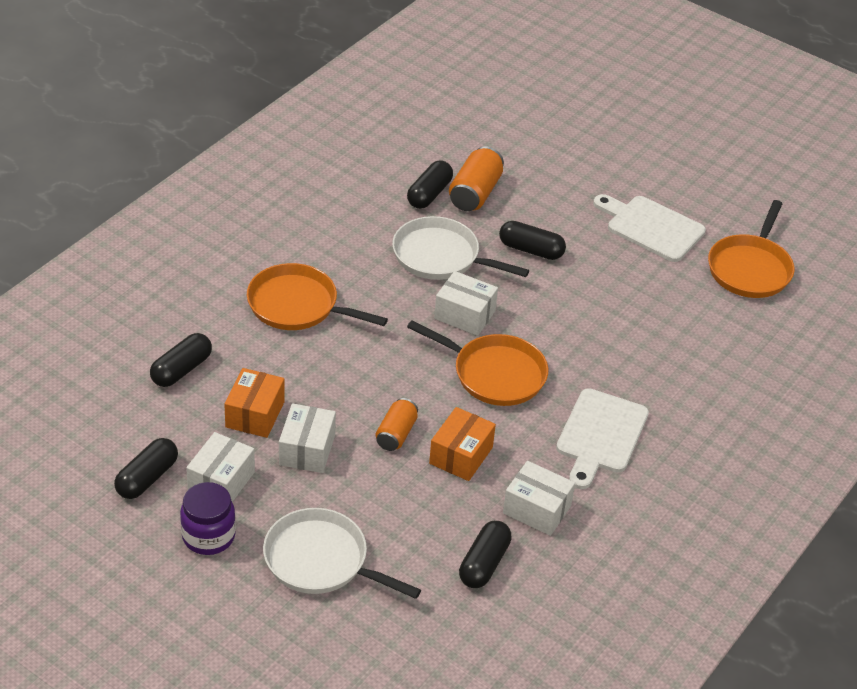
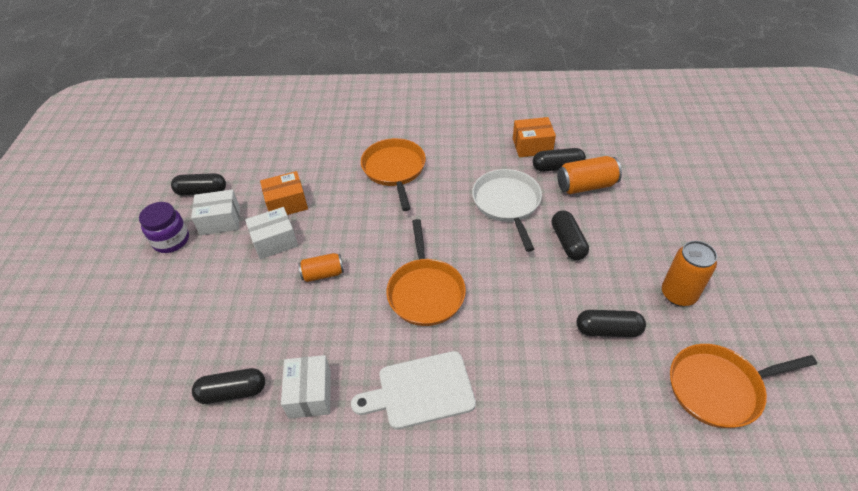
camera: 60 degrees right, 5 degrees up
(181, 370) = (298, 157): black capsule -> black capsule (608, 330)
(321, 560) = (181, 301): white pan -> none
(461, 455) = (330, 318): orange box -> orange box (532, 146)
(464, 315) = (466, 245): white box -> none
(651, 227) = (678, 294): white cutting board -> orange can

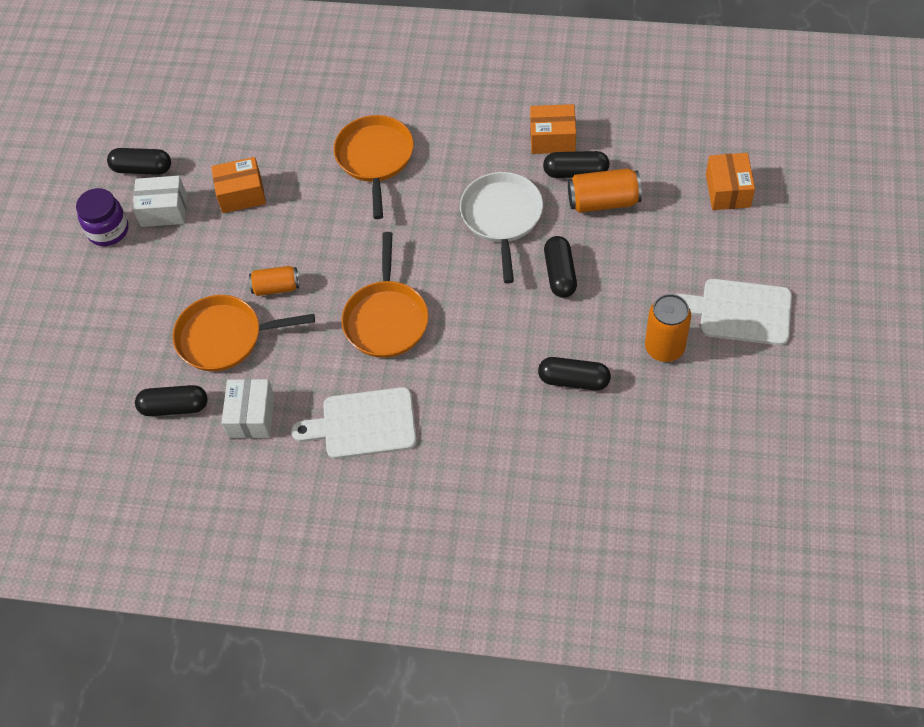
camera: 10 degrees right, 10 degrees up
(275, 241) = (225, 242): white box -> none
(681, 170) = (728, 191): none -> orange box
(718, 388) = (668, 451): orange pan -> orange pan (224, 337)
(730, 259) = (739, 312): none -> white cutting board

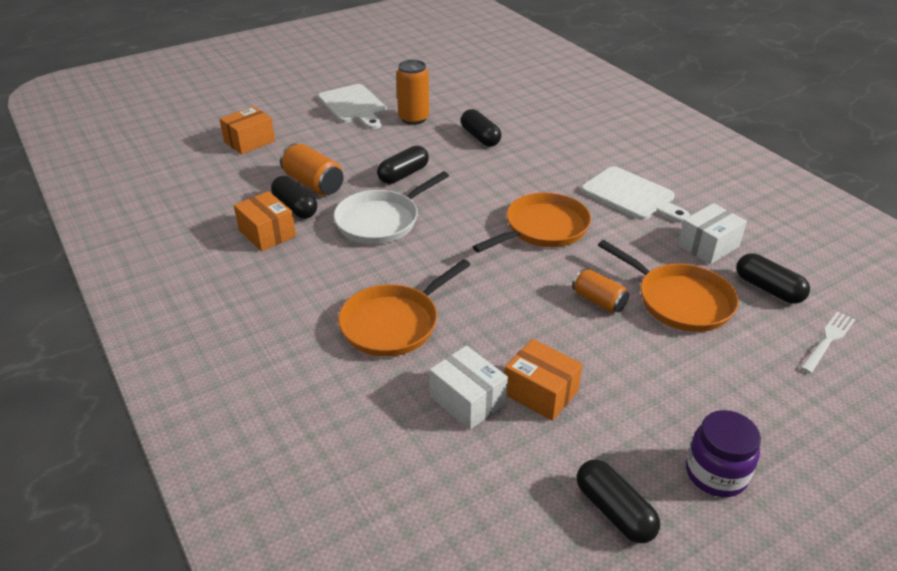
camera: 135 degrees left, 20 degrees down
(104, 390) = (828, 340): none -> white fork
(163, 210) = (634, 443): white box -> white box (467, 400)

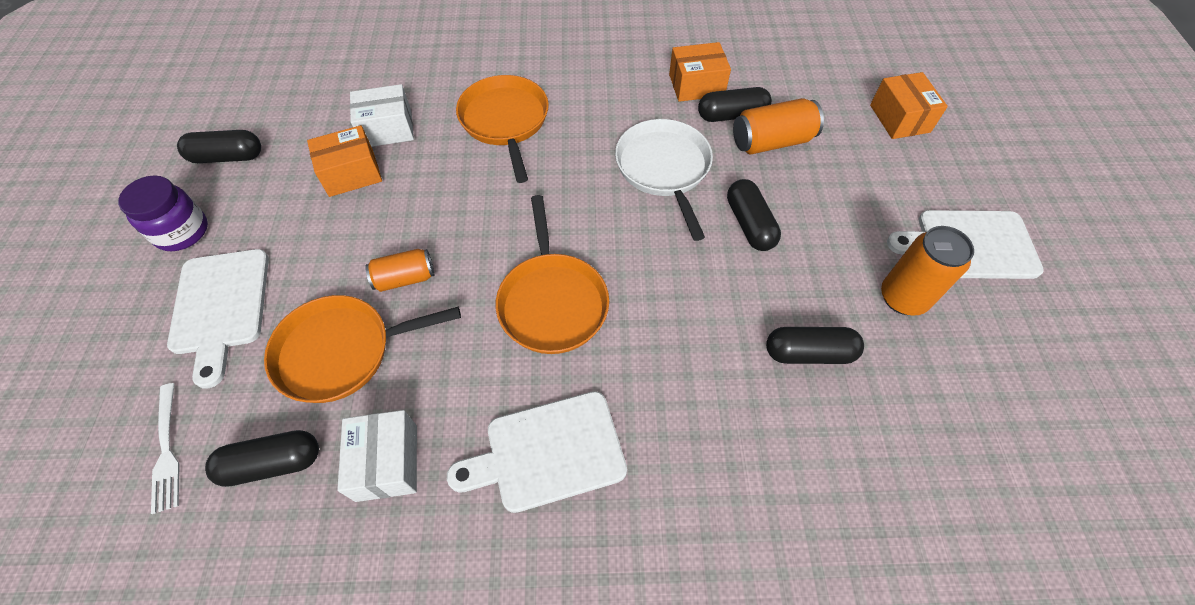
camera: 120 degrees right, 20 degrees up
(732, 388) = (220, 307): none -> white cutting board

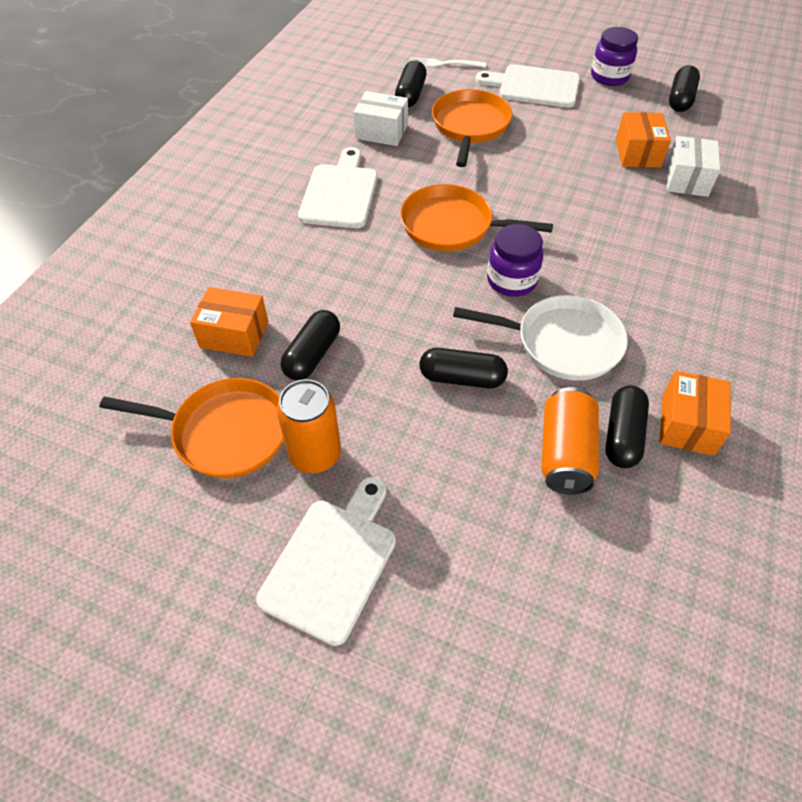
camera: 115 degrees right, 5 degrees down
(405, 278) = (515, 161): orange can -> none
(505, 121) = (673, 251): orange pan -> orange pan (225, 432)
(608, 224) = (511, 280): none -> purple jar
(899, 118) = (552, 625): orange box -> orange box (234, 334)

